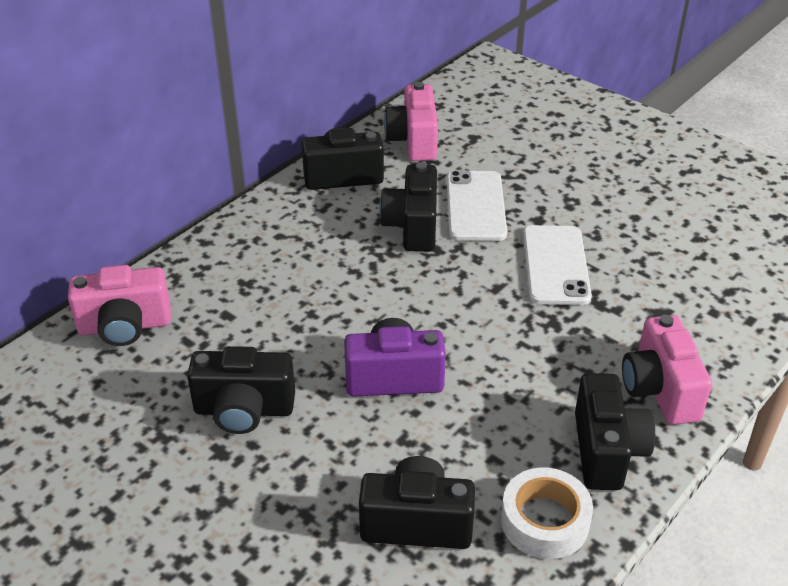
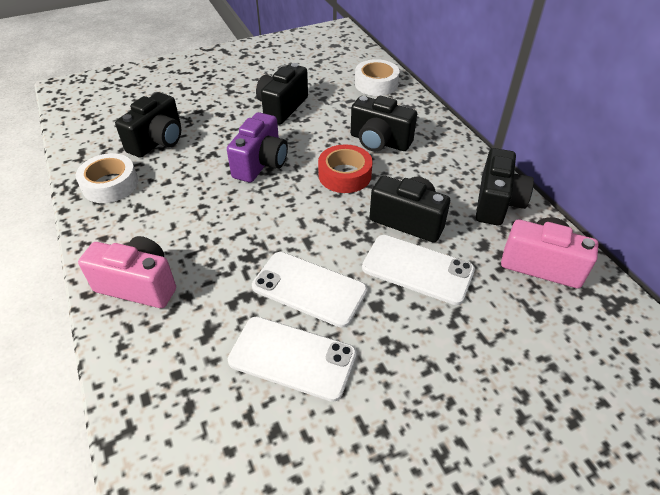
camera: 115 degrees right, 5 degrees up
(125, 326) = (376, 84): pink camera -> white tape
(367, 293) = (344, 175): none -> red tape
(606, 451) = (123, 231): black camera -> black camera (379, 141)
(633, 250) = (292, 358): none -> white phone

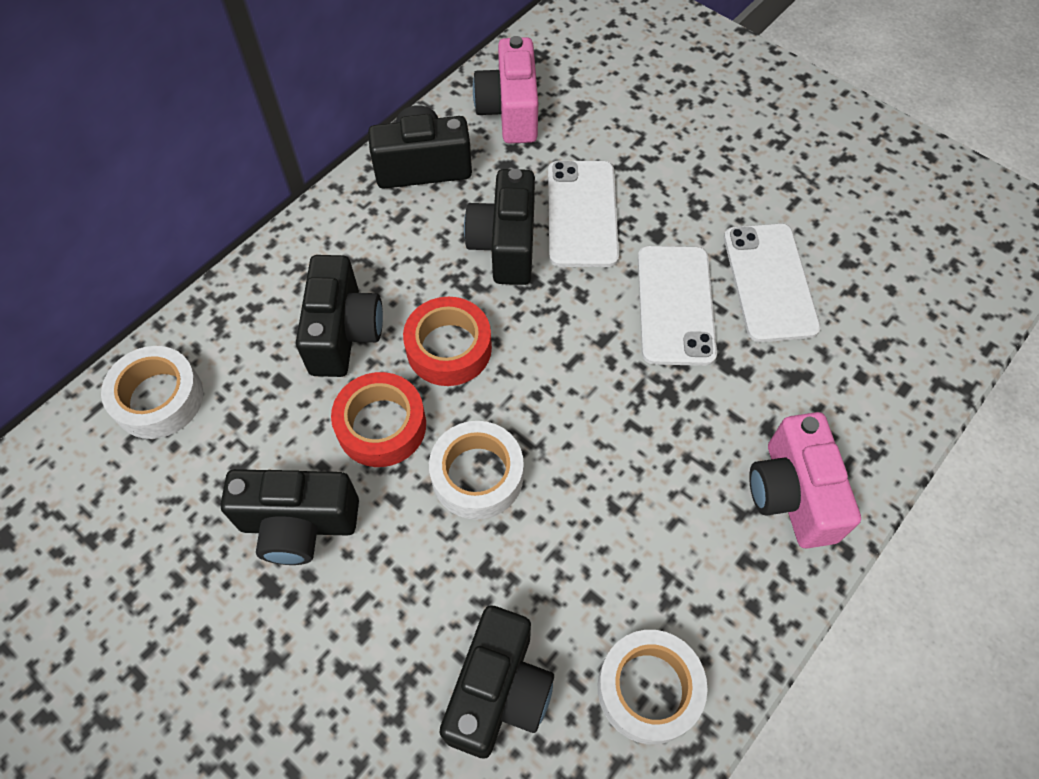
camera: 115 degrees left, 15 degrees up
(158, 141) = (499, 691): black camera -> black camera turned 105 degrees clockwise
(261, 164) = (477, 475): purple camera -> white tape
(314, 141) = (381, 425): none -> red tape

